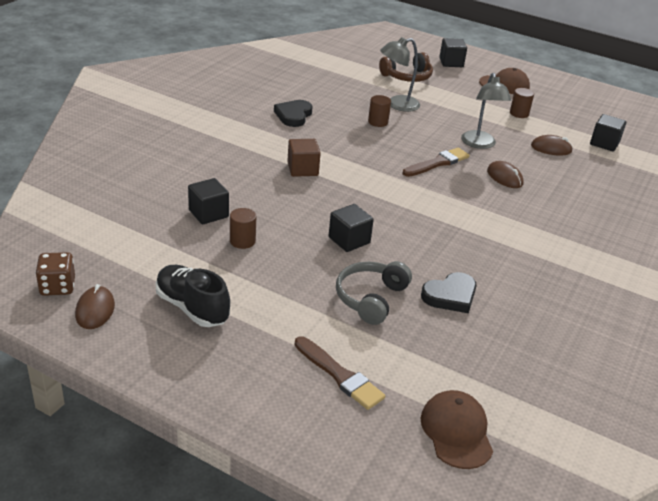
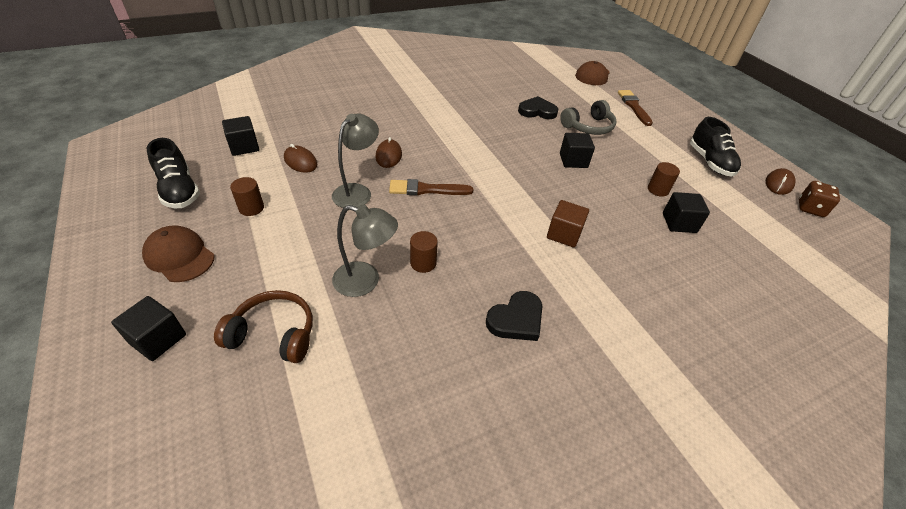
camera: 145 degrees left, 10 degrees up
(573, 107) = (179, 191): none -> black shoe

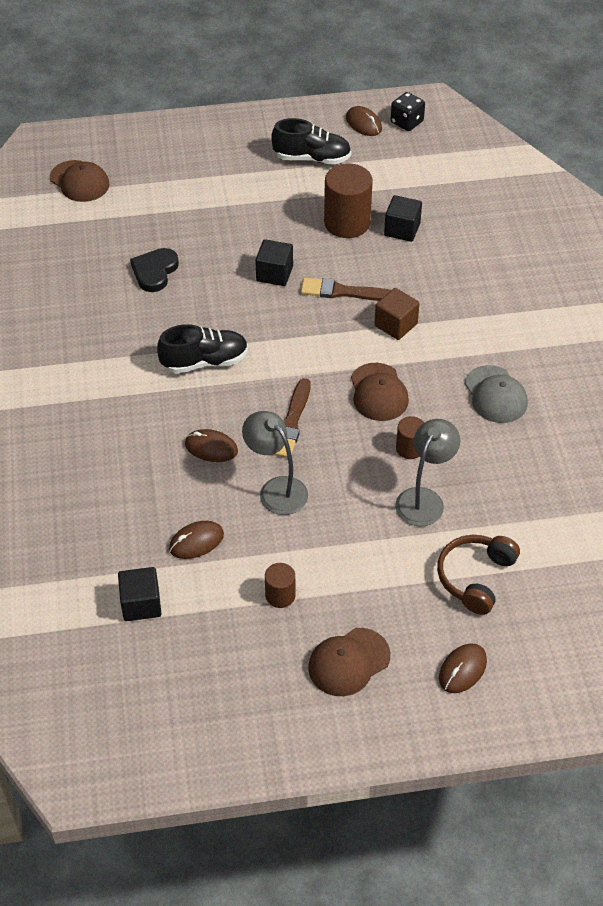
camera: 70 degrees left, 5 degrees up
(158, 339) = (462, 670): black cube -> brown mouse
(179, 191) = (224, 672): black shoe -> black shoe (204, 361)
(480, 234) = (378, 392): none -> brown cap
(516, 319) = (495, 395): black heart -> grey cap
(588, 127) = (209, 234): grey headphones -> none
(634, 106) = (176, 173): brown brush -> brown brush (343, 292)
(658, 190) = (347, 223): brown cylinder -> brown cylinder, size x1.91
(810, 208) = (406, 122): brown dice -> black dice

